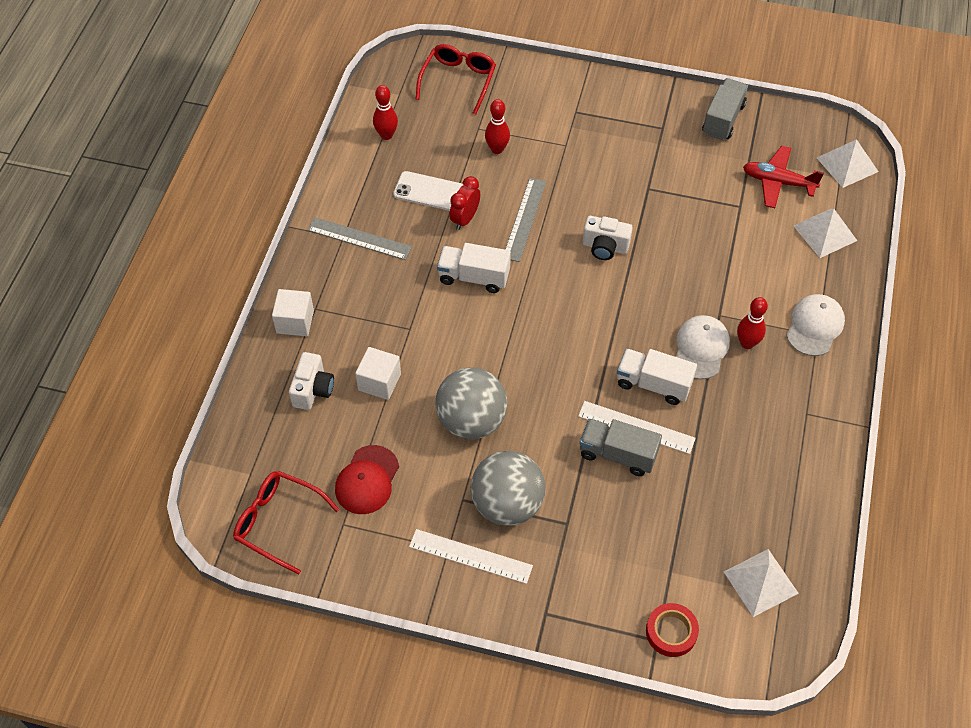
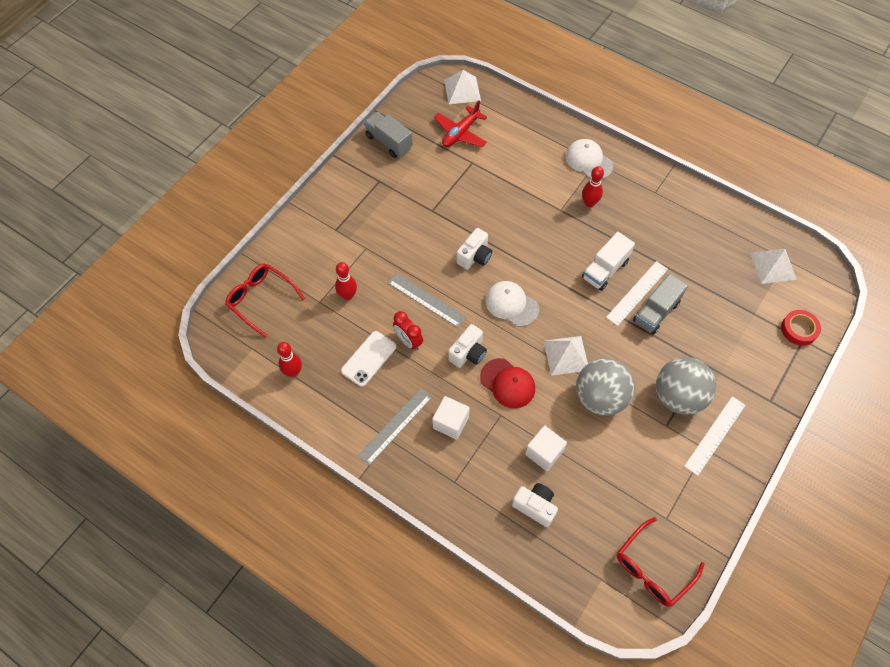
camera: 70 degrees left, 5 degrees up
(295, 322) = (462, 502): white cube -> white cube (450, 422)
(367, 480) = (632, 489): red cap -> red cap (507, 383)
(474, 277) = (468, 353): white truck -> white camera
(701, 348) = (584, 231): white cap -> white cap (511, 304)
(825, 233) = (515, 125): white pyramid -> white pyramid (566, 355)

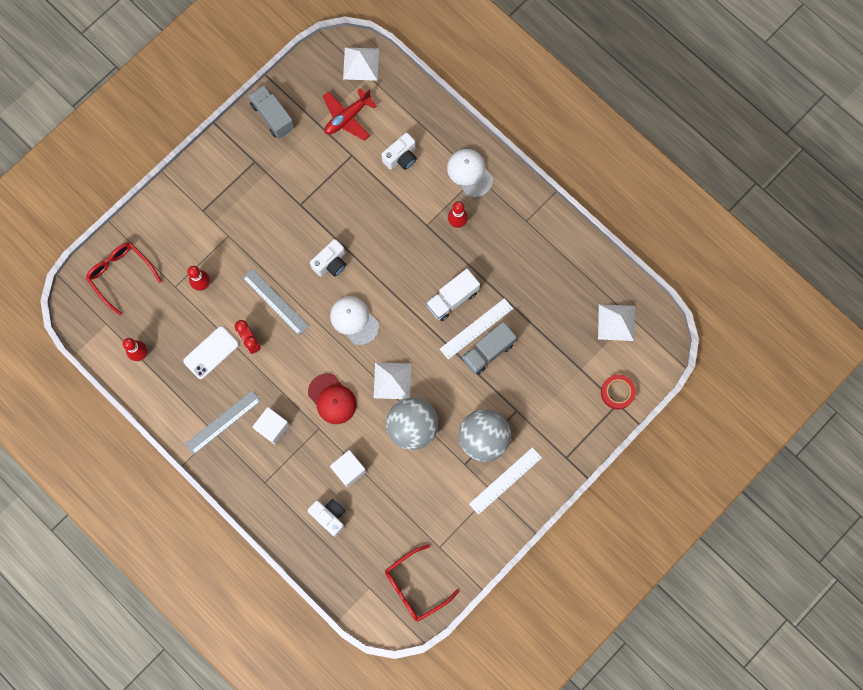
camera: 10 degrees right, 15 degrees up
(468, 353) = (302, 363): white camera -> white camera (401, 157)

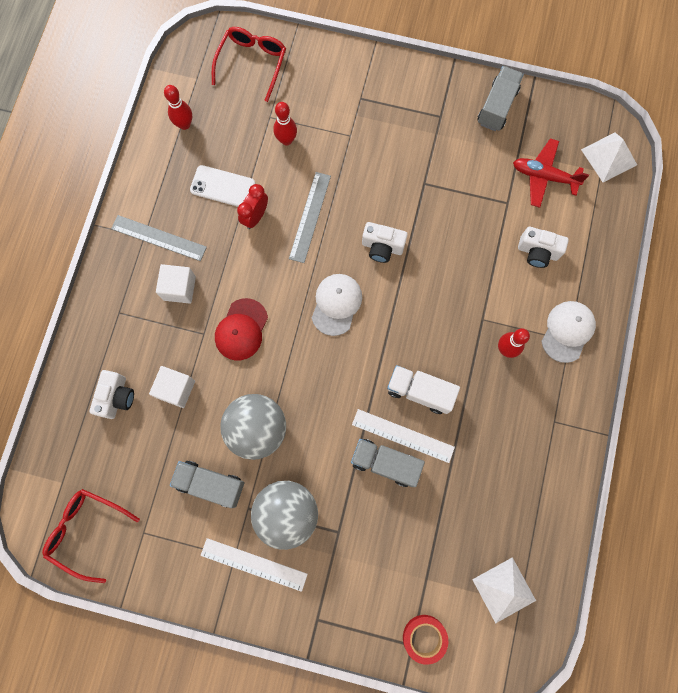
camera: 60 degrees right, 0 degrees up
(392, 380) = (295, 379): white pyramid -> none
(432, 481) = (210, 484): none -> grey truck

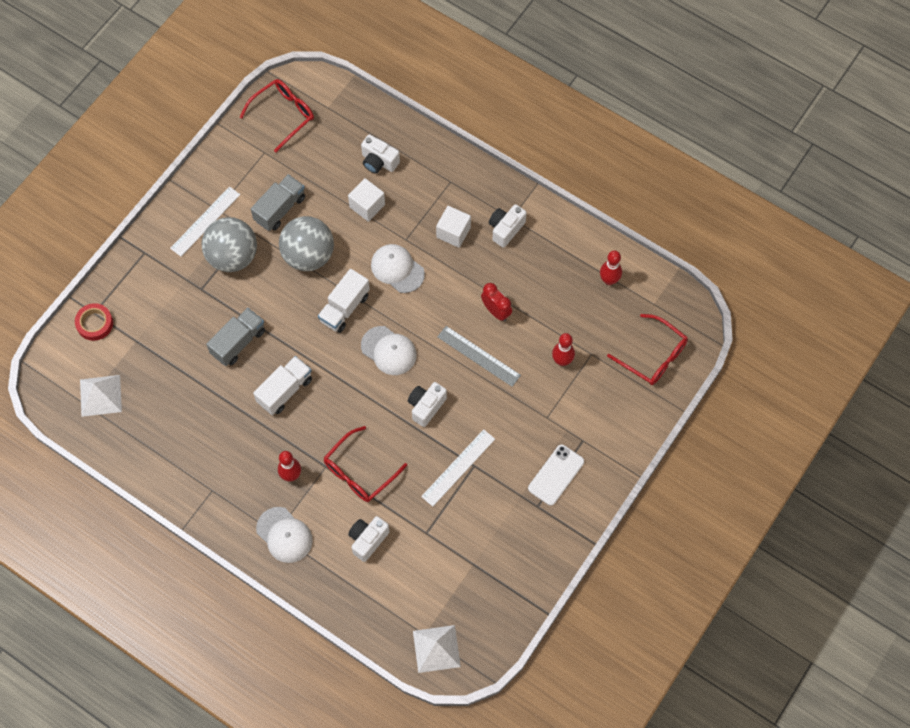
camera: 110 degrees right, 10 degrees down
(159, 238) = (506, 229): grey ruler -> white camera
(222, 187) = (535, 293): white phone -> white phone (556, 475)
(241, 329) = (397, 269): red cap -> white cap
(305, 367) = (344, 308): none -> white truck
(403, 436) = (254, 364): white ruler -> white ruler (458, 467)
(474, 285) = (359, 471): none -> red glasses
(497, 106) = (528, 563): grey truck -> none
(544, 176) = (439, 577): red plane -> none

